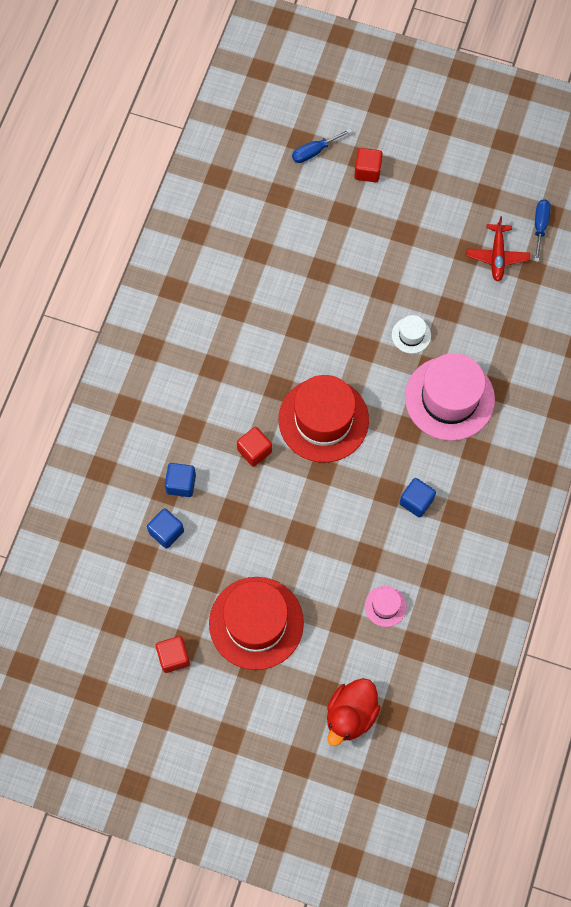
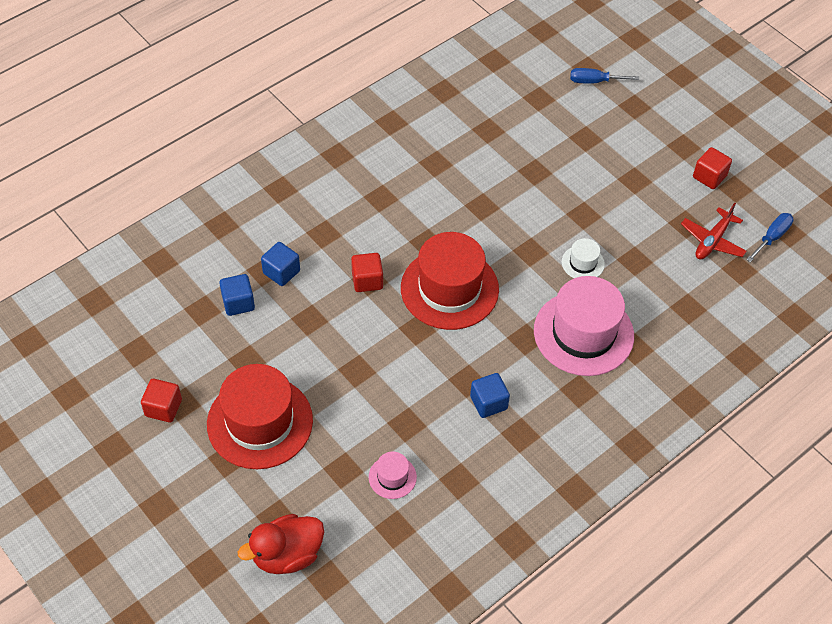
camera: 30 degrees right, 15 degrees down
(367, 171) = (633, 118): red cube -> red cube (709, 177)

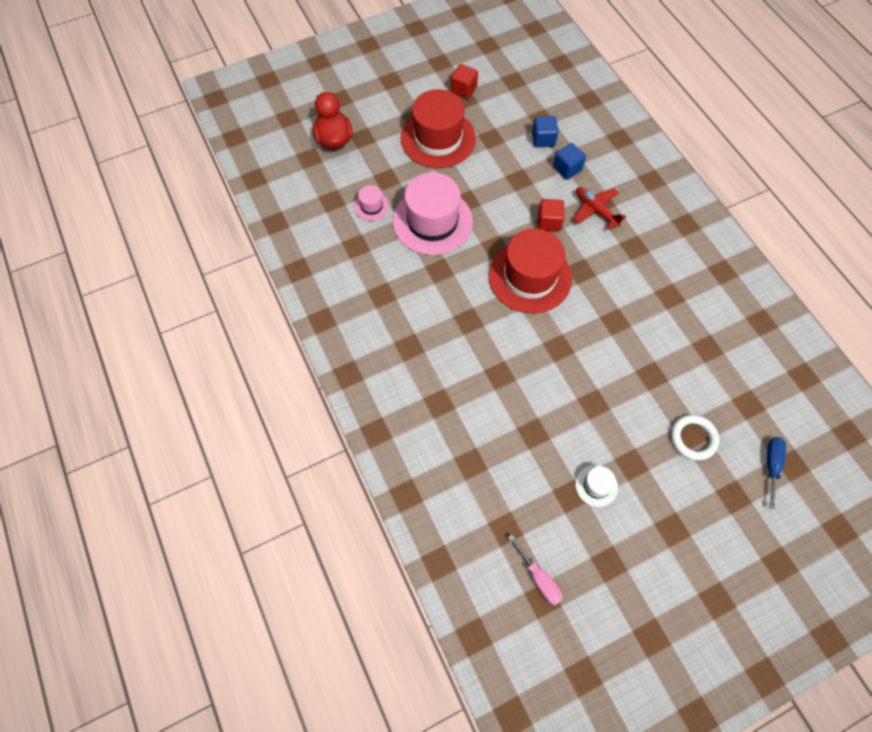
camera: 105 degrees right, 10 degrees up
(488, 403) = (415, 280): blue cube -> none
(583, 263) = (538, 387): white hat -> white hat (596, 485)
(583, 333) = (463, 366): pink hat -> pink hat (432, 221)
(590, 136) = (693, 438): none -> white ring
(709, 177) = (628, 542): red cube -> none
(712, 241) = (544, 514): red plane -> red plane (595, 210)
(772, 237) = (539, 578): blue screwdriver -> pink screwdriver

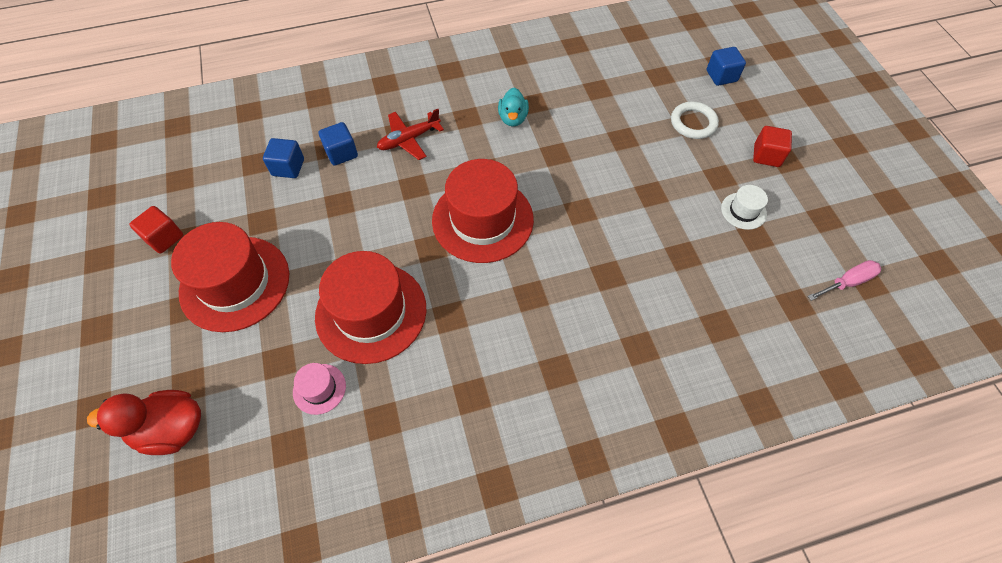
camera: 80 degrees left, 5 degrees down
(432, 221) = (371, 312): pink hat -> red hat
(549, 222) = (411, 186): red cube -> red cube (766, 155)
(645, 282) = (513, 118): none -> turquoise duck
(771, 466) = (721, 76): blue screwdriver -> blue cube

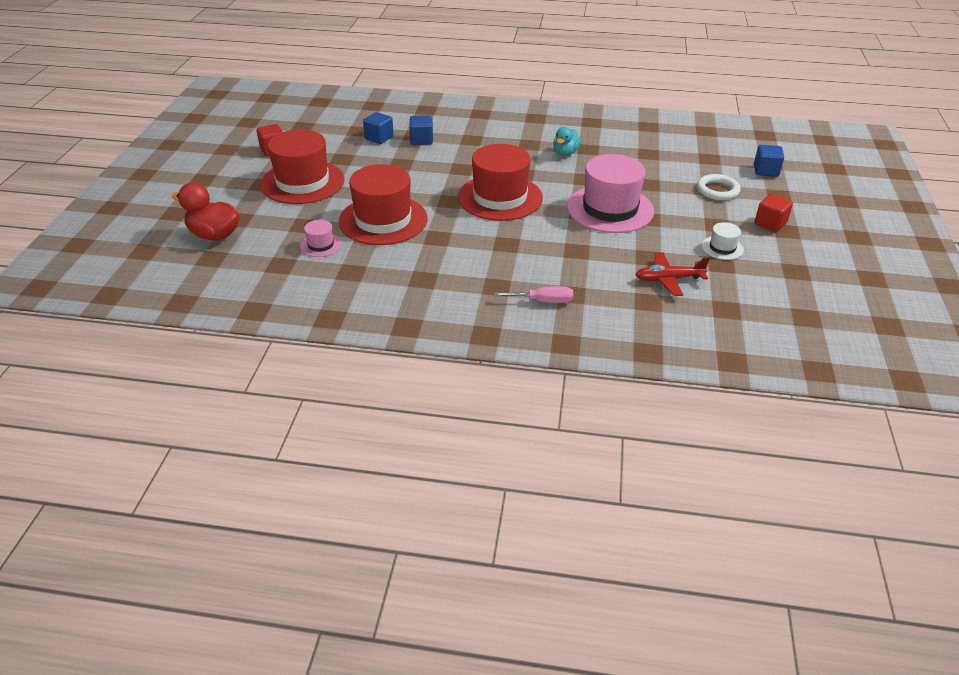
camera: 25 degrees right, 20 degrees down
(409, 139) = (476, 145): red plane -> red plane (668, 279)
(606, 193) = (610, 209): none -> pink hat
(847, 282) = (786, 311): pink screwdriver -> pink screwdriver (543, 301)

